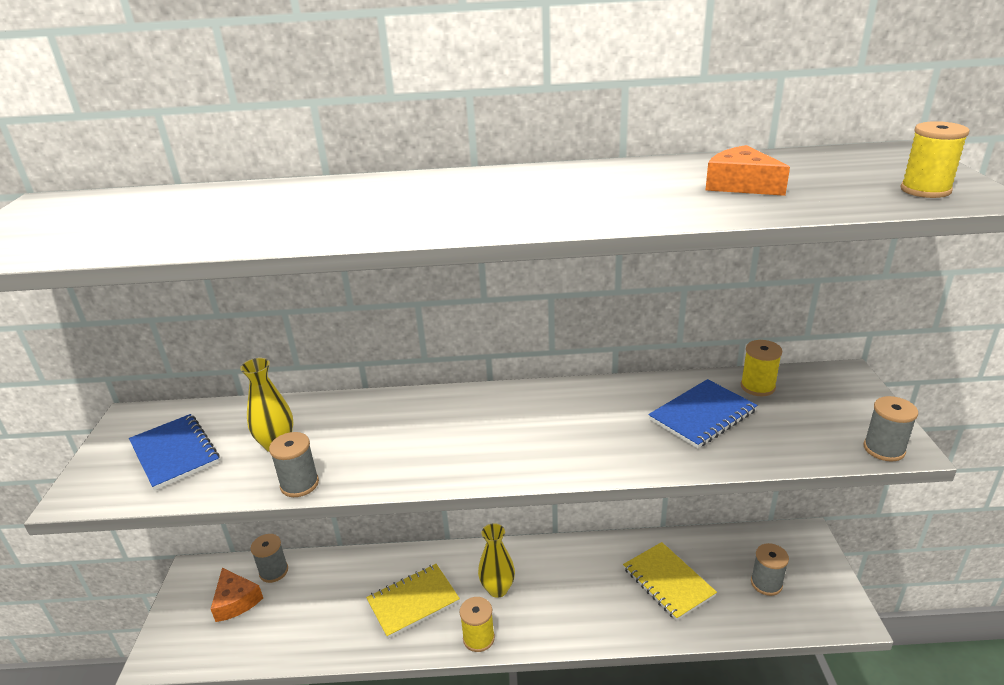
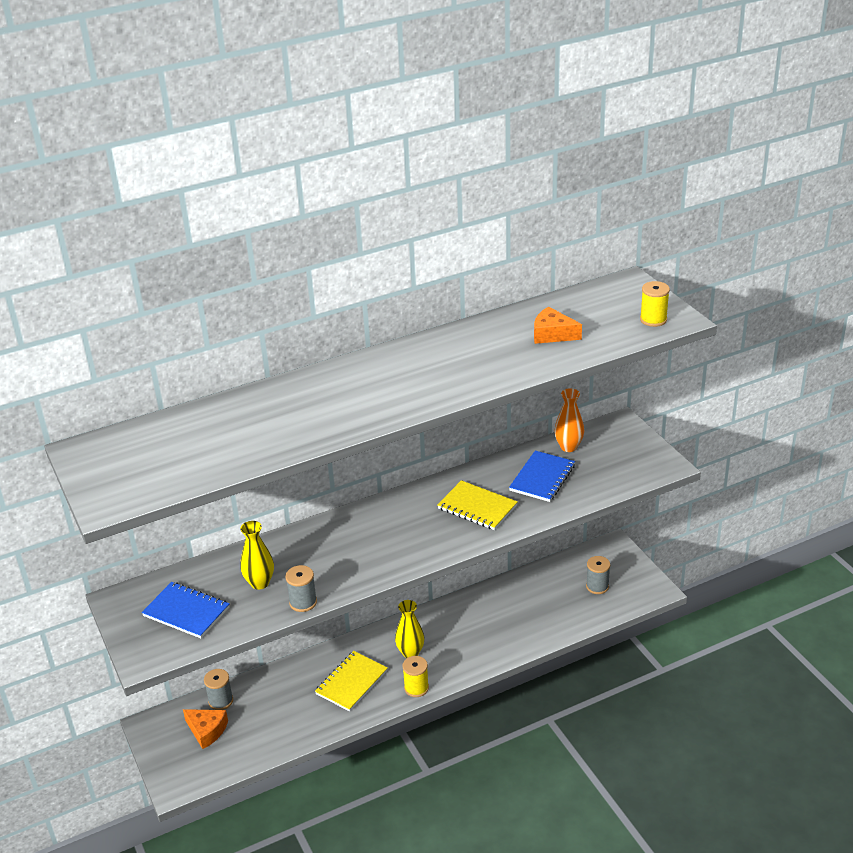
camera: 25 degrees left, 5 degrees up
(668, 582) = (531, 607): yellow notebook -> yellow notebook (477, 507)
(757, 387) = (568, 447): yellow spool -> orange vase
(884, 449) = (658, 470): grey spool -> none

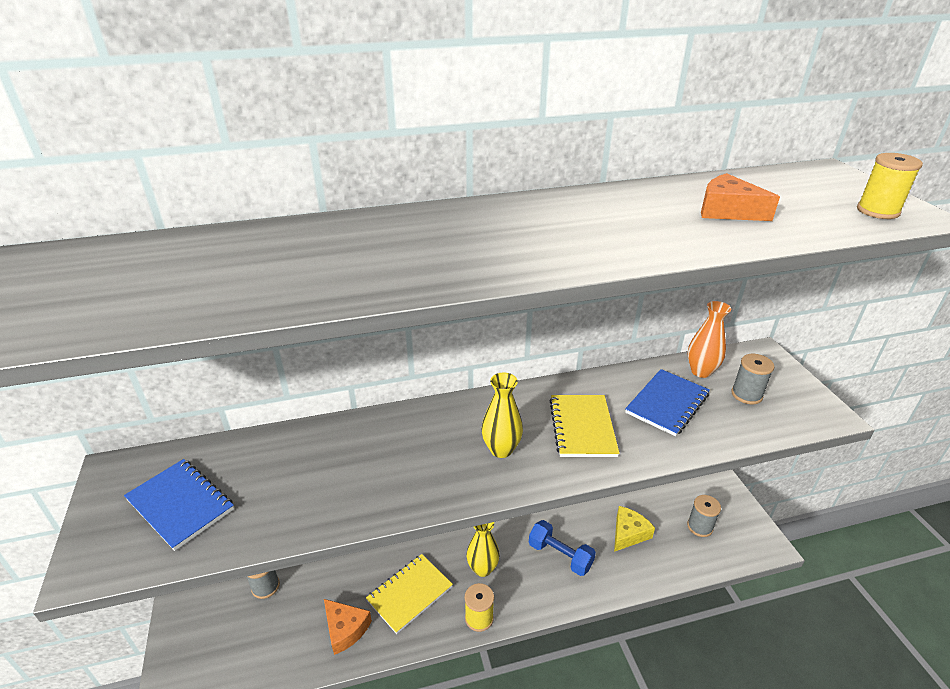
camera: 10 degrees right, 0 degrees up
(207, 730) = (235, 623): orange cheese -> orange cheese (345, 629)
(260, 583) = (287, 481): yellow vase -> yellow vase (501, 449)
(303, 602) = (328, 521): grey spool -> grey spool (746, 394)
(477, 507) = (582, 427): yellow notebook -> yellow notebook turned 45 degrees clockwise
(477, 631) = (560, 555): none -> blue dumbbell
(535, 603) = (628, 533): none -> yellow cheese

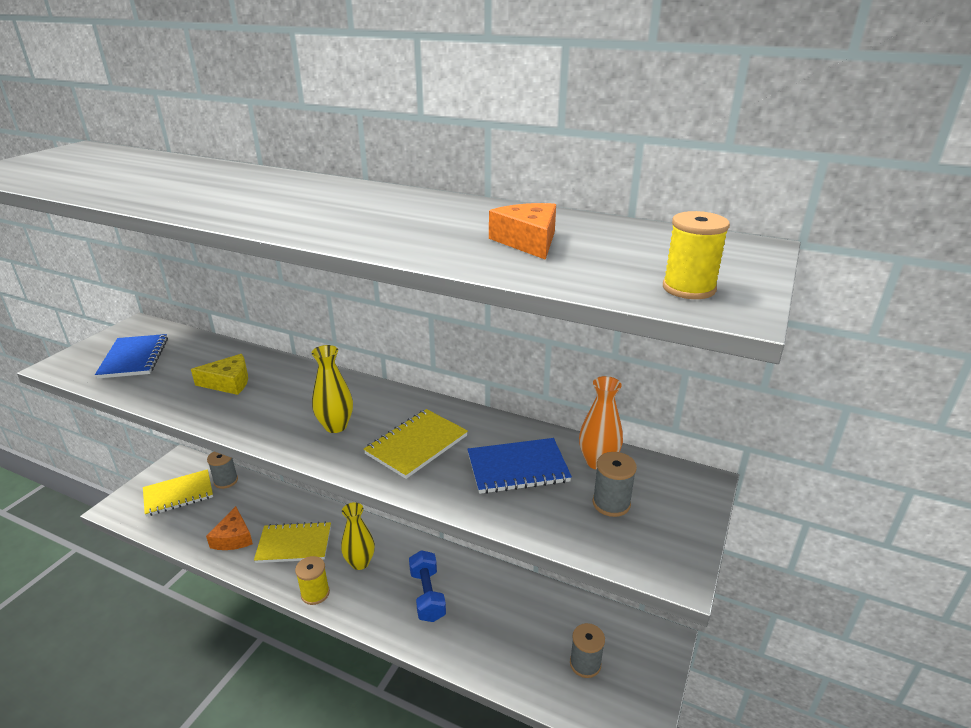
camera: 40 degrees right, 5 degrees down
(229, 633) = (178, 494): none -> yellow notebook
(628, 533) = (507, 620): yellow cheese -> yellow cheese (228, 382)

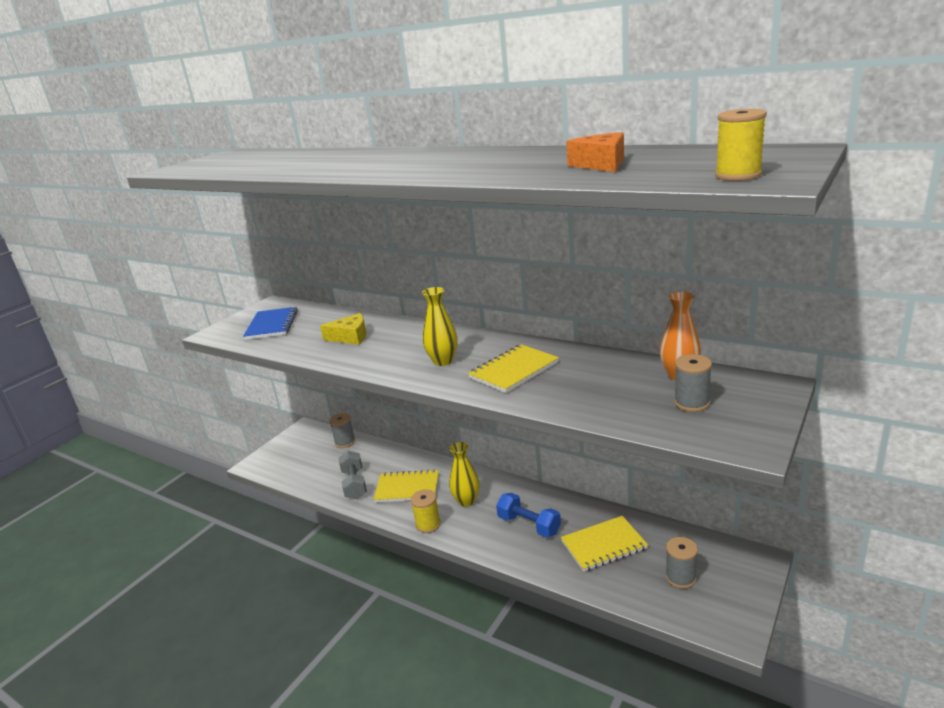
camera: 10 degrees right, 5 degrees down
(178, 494) = (306, 453): yellow notebook -> yellow notebook (603, 545)
(233, 537) = (354, 484): orange cheese -> grey dumbbell
(427, 595) = (529, 525): blue dumbbell -> blue dumbbell turned 45 degrees counterclockwise
(517, 468) = (605, 382): blue notebook -> none

